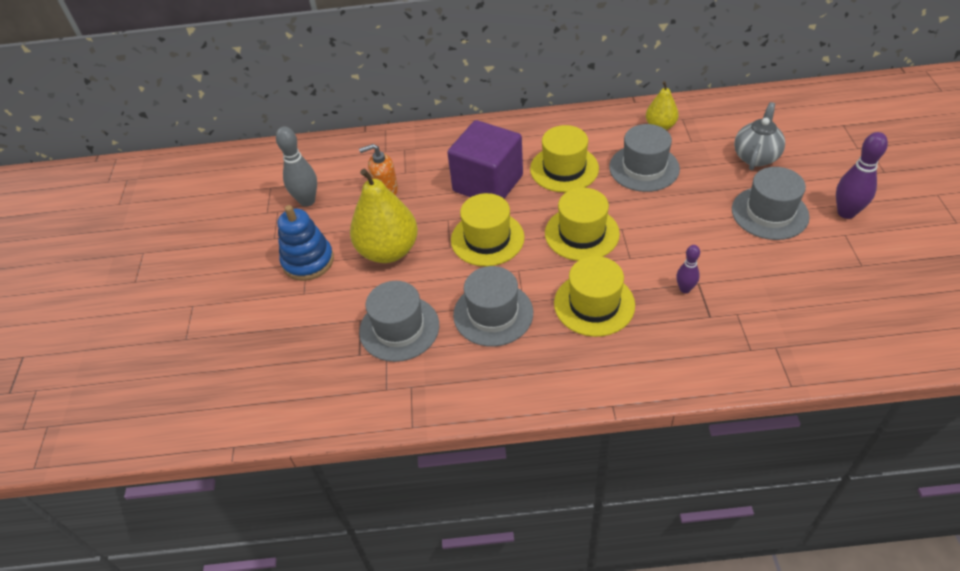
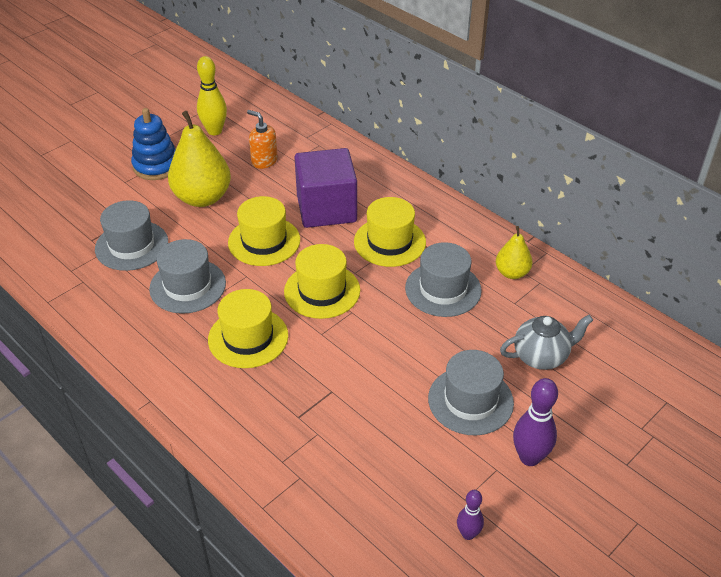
camera: 45 degrees right, 5 degrees down
(307, 201) = (214, 131): grey bowling pin -> yellow bowling pin
(685, 289) = (316, 385): purple bowling pin -> purple bowling pin (468, 534)

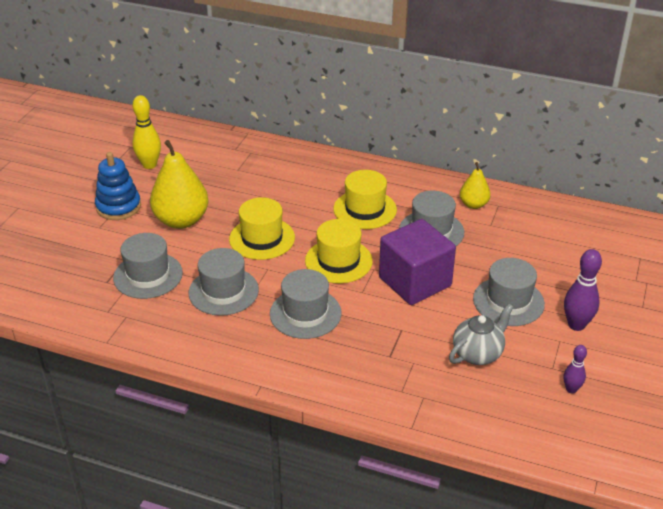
camera: 25 degrees left, 5 degrees down
(248, 337) = (305, 313): yellow hat -> grey hat
(264, 161) = (213, 177): orange soap dispenser -> none
(326, 209) = (295, 199): purple cube -> purple cube (415, 282)
(541, 356) = (536, 255): grey teapot -> grey teapot (478, 354)

